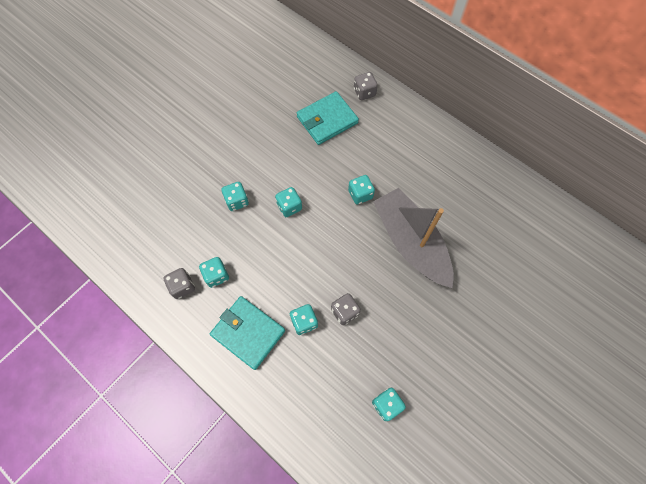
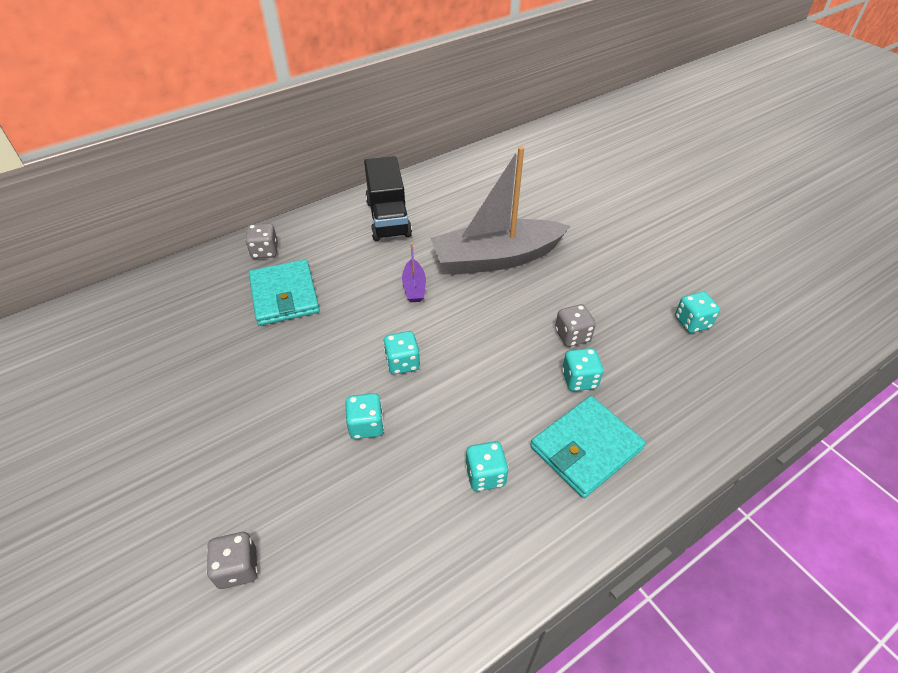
camera: 75 degrees left, 20 degrees down
(182, 286) = (492, 530): grey dice -> grey dice (238, 568)
(360, 194) = (414, 287): turquoise dice -> purple boat
(429, 155) = (388, 218): none -> black truck

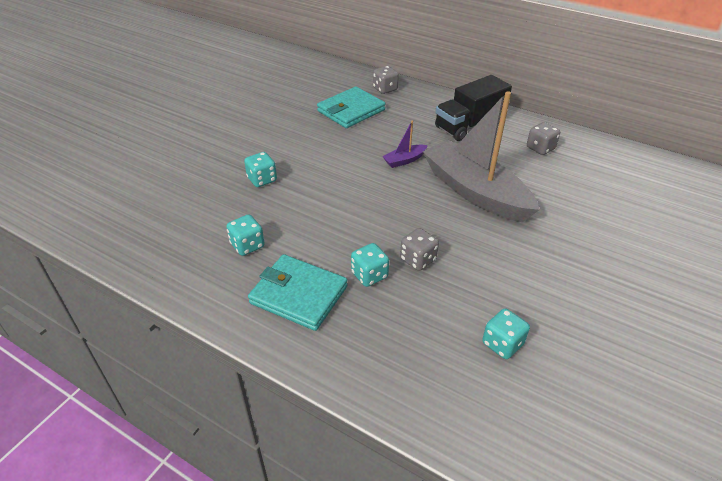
camera: 65 degrees right, 5 degrees down
(238, 568) = (144, 167): grey dice -> grey dice (540, 148)
(402, 363) = (325, 178): turquoise dice -> none

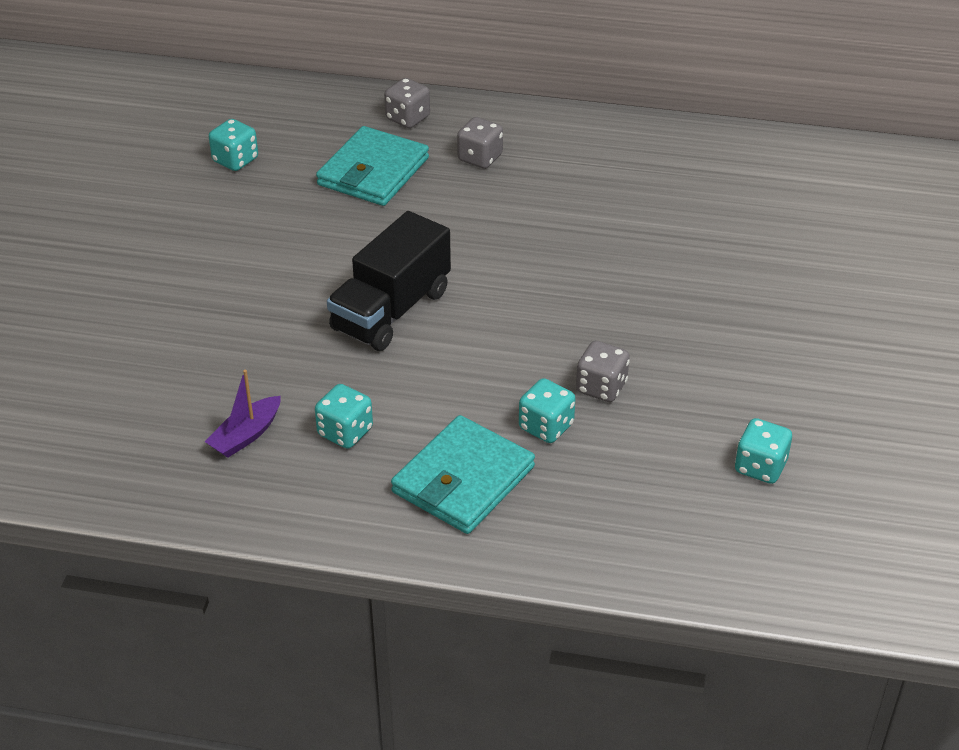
camera: 20 degrees left, 0 degrees up
(262, 179) = (301, 326): turquoise dice -> turquoise dice (235, 160)
(299, 295) = (463, 479): turquoise wallet -> turquoise wallet turned 60 degrees counterclockwise
(404, 160) = (505, 240): purple boat -> purple boat (246, 435)
(469, 125) = (576, 156): black truck -> black truck (391, 310)
(475, 192) = (634, 266): grey boat -> none
(540, 148) = (698, 171): grey dice -> grey dice (480, 158)

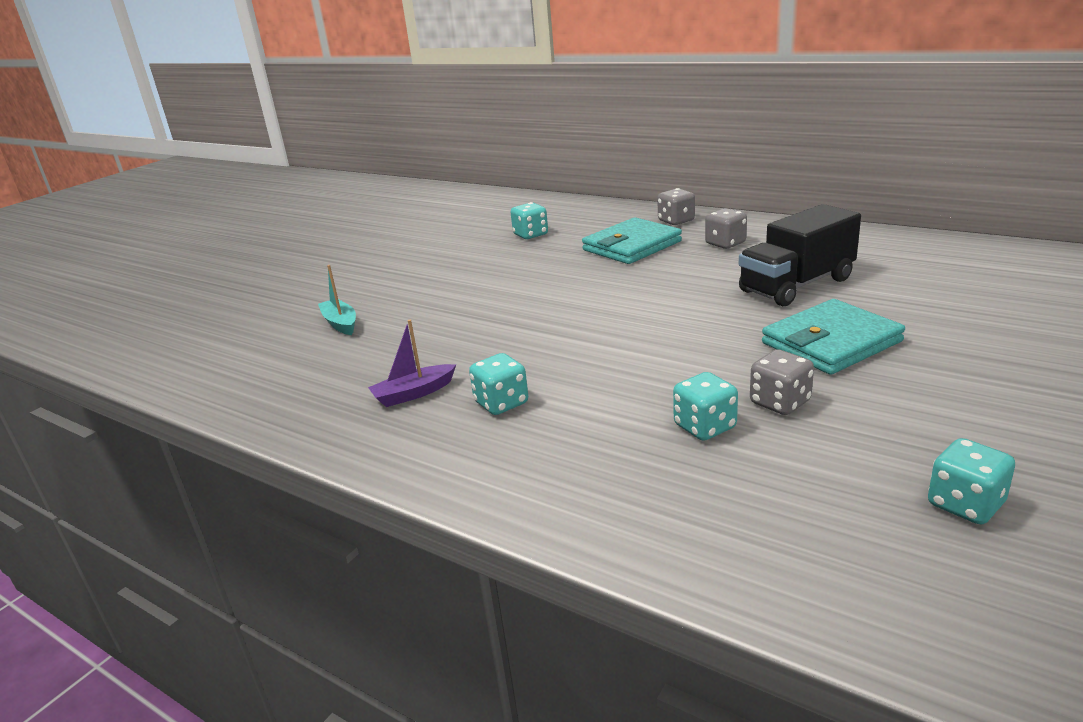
camera: 25 degrees right, 15 degrees down
(87, 348) = (340, 323): none -> turquoise boat
(391, 310) = (597, 325): black truck -> black truck (796, 285)
(463, 479) = (593, 459): turquoise wallet -> turquoise wallet (831, 342)

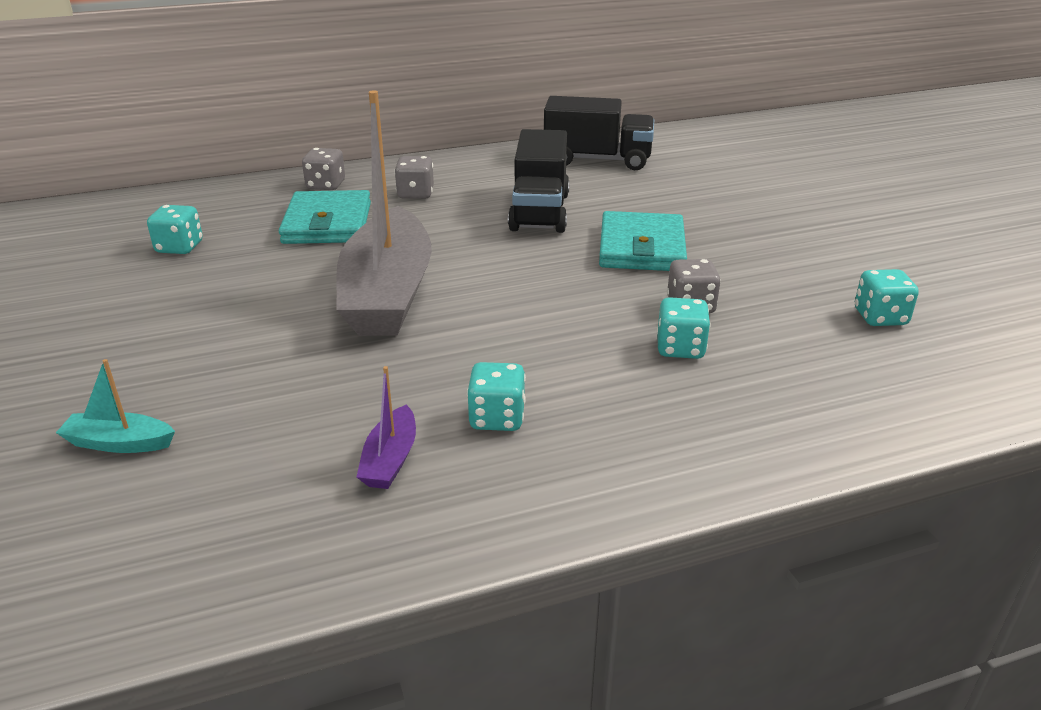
camera: 55 degrees left, 5 degrees up
(585, 302) = (388, 293): none -> grey boat
(938, 260) = (597, 160): none -> black truck

